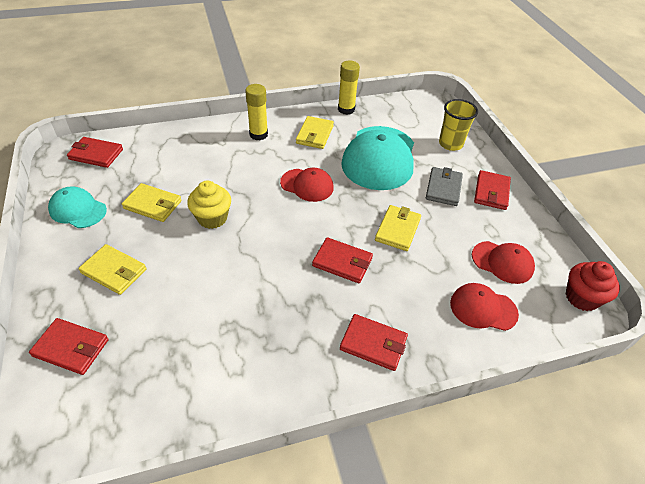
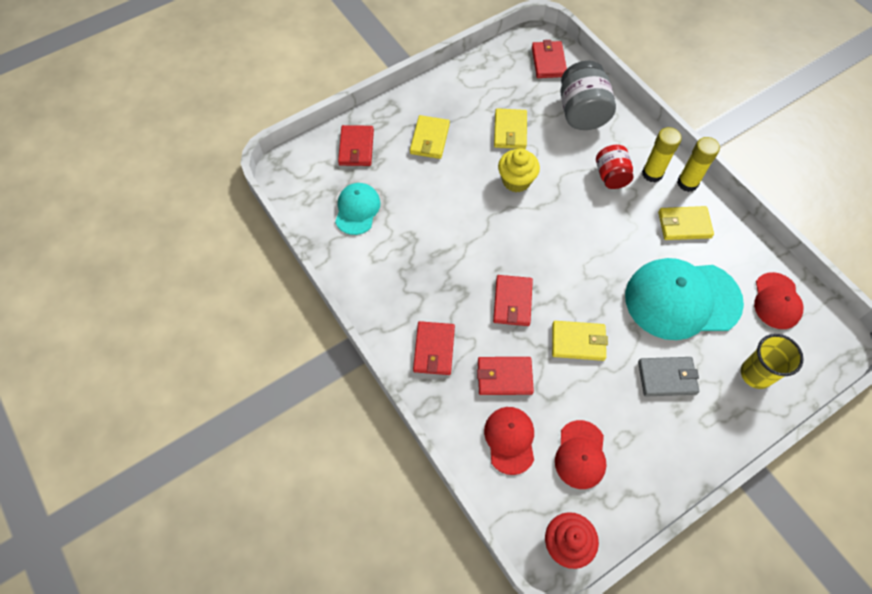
camera: 75 degrees right, 15 degrees up
(78, 210) = (479, 84): turquoise cap -> turquoise cap (357, 209)
(169, 152) = (582, 112): none -> grey jar
(246, 157) = (611, 176): none -> red jar
(307, 185) = (599, 242): red cap -> red cap (776, 301)
(346, 109) = (751, 243): yellow glue stick -> yellow glue stick (687, 183)
(491, 192) = (689, 433): red wallet -> red wallet (504, 377)

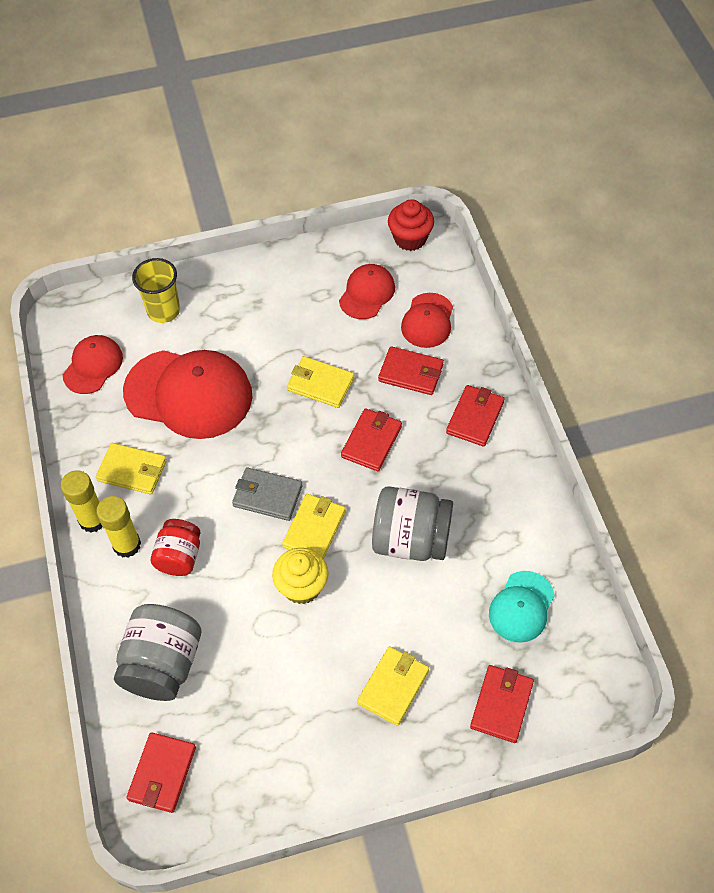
camera: 160 degrees left, 5 degrees down
(452, 233) = (411, 540): none -> grey jar
(510, 131) = (276, 665): yellow wallet -> yellow wallet (314, 529)
(667, 377) = (250, 330): grey wallet -> grey wallet (267, 496)
(682, 299) = (188, 394): turquoise cap -> red cap

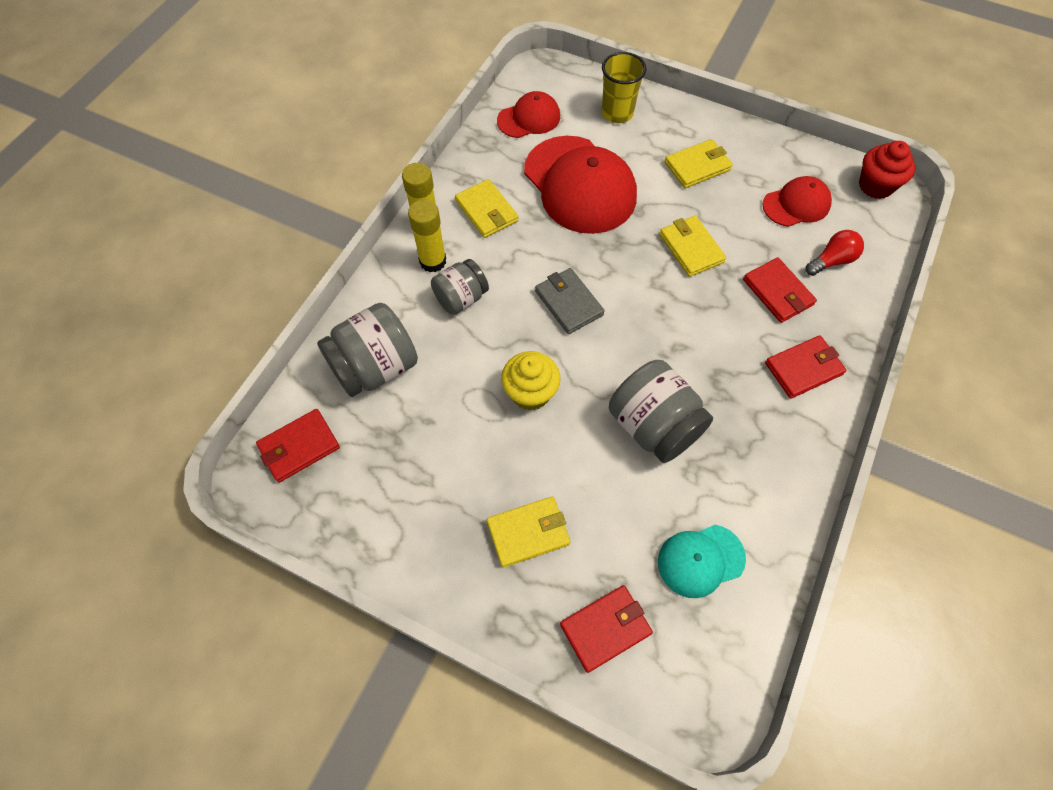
camera: 40 degrees right, 5 degrees up
(179, 557) = (461, 298): red jar -> grey jar
(314, 529) = (582, 356): yellow wallet -> yellow wallet (697, 166)
(371, 441) = (692, 322): red wallet -> none
(427, 321) = (832, 261): red cap -> red light bulb

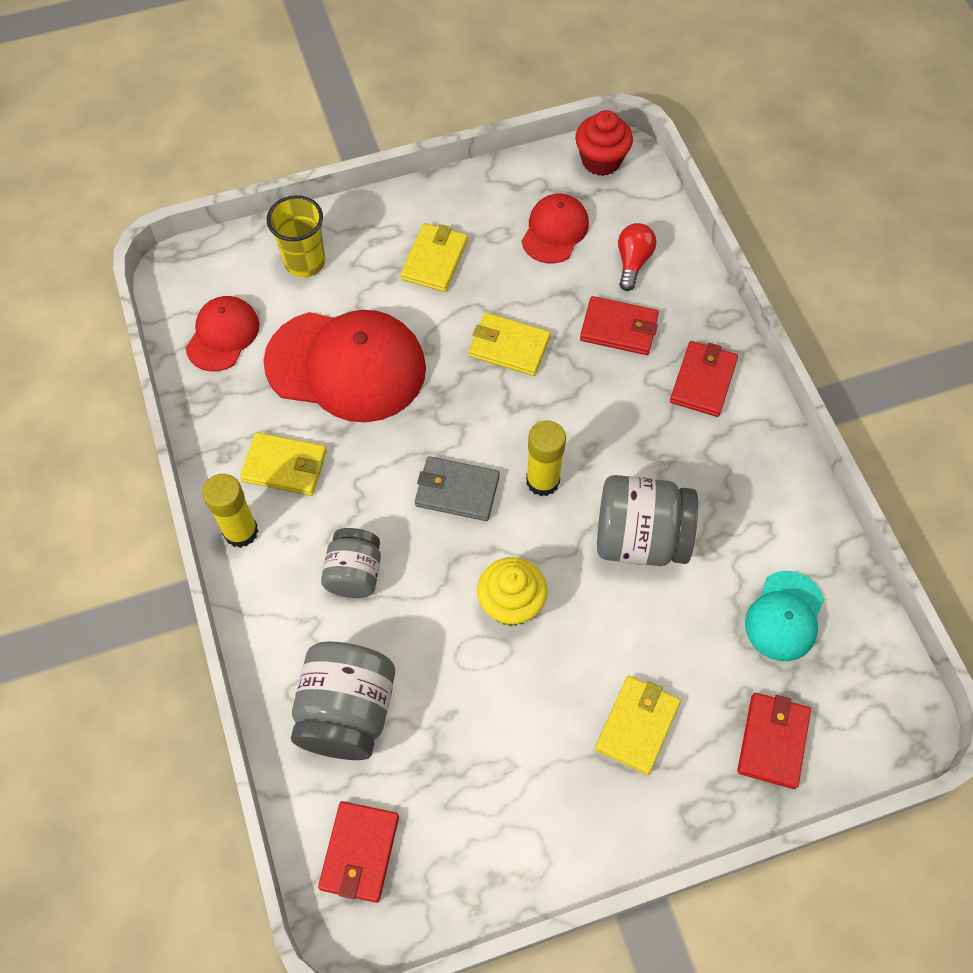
camera: 45 degrees left, 0 degrees up
(433, 261) = (287, 561): yellow glue stick -> yellow glue stick (542, 481)

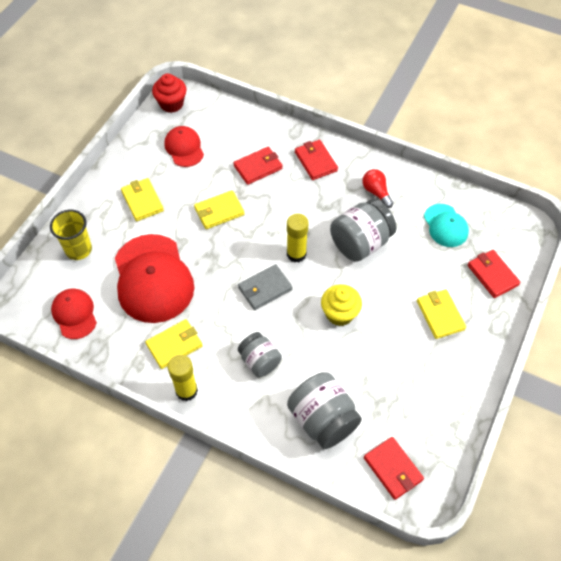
camera: 45 degrees left, 5 degrees down
(346, 366) = (153, 278): red cap -> red cap turned 105 degrees clockwise
(633, 262) = (233, 136): red light bulb -> red light bulb (376, 192)

